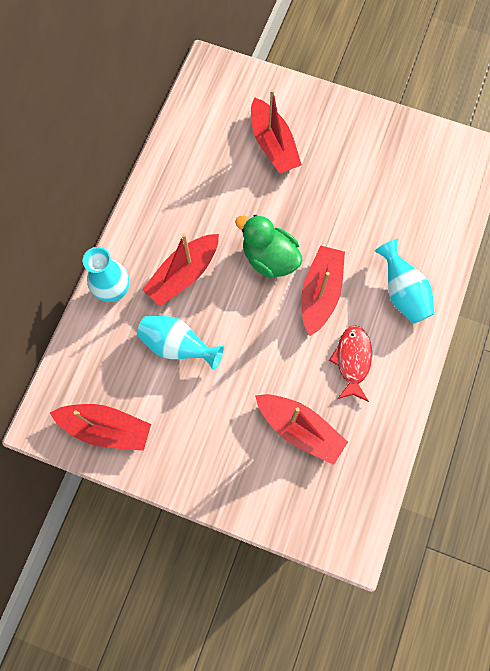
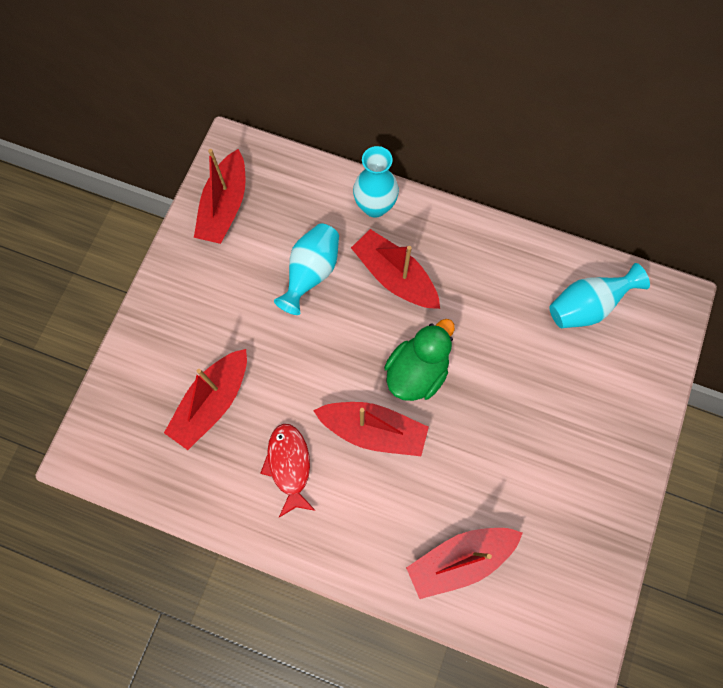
camera: 90 degrees right, 0 degrees up
(273, 145) = (570, 377): red boat -> red boat (460, 559)
(352, 360) = (289, 465): red fish -> red fish turned 105 degrees counterclockwise
(402, 292) = (375, 531): turquoise vase -> turquoise vase (586, 306)

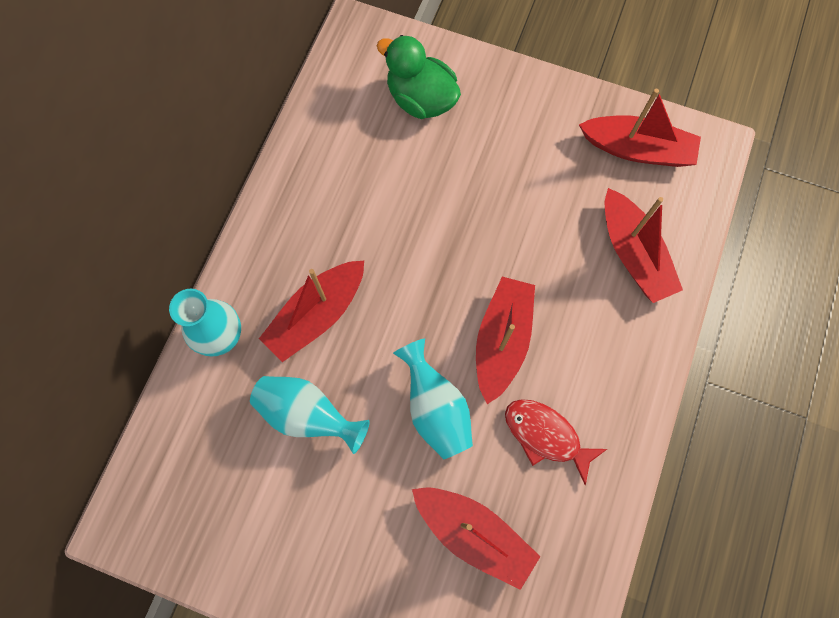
camera: 90 degrees left, 0 degrees up
(225, 206) = (207, 532): red boat -> red boat (637, 149)
(289, 465) = (546, 435): red fish -> red fish turned 45 degrees clockwise
(417, 371) = (433, 292): green duck -> green duck (421, 99)
(586, 306) = (359, 115): turquoise vase -> turquoise vase (435, 408)

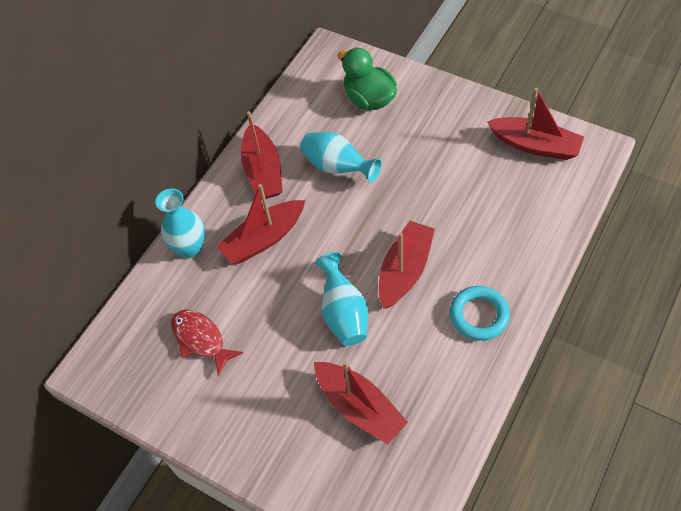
camera: 15 degrees right, 15 degrees down
(308, 414) = (244, 307): turquoise vase -> turquoise vase (338, 167)
(546, 435) = (429, 342): red fish -> red fish (201, 339)
(600, 392) = (479, 315): none -> turquoise ring
(633, 254) = (521, 218): red boat -> red boat (263, 171)

